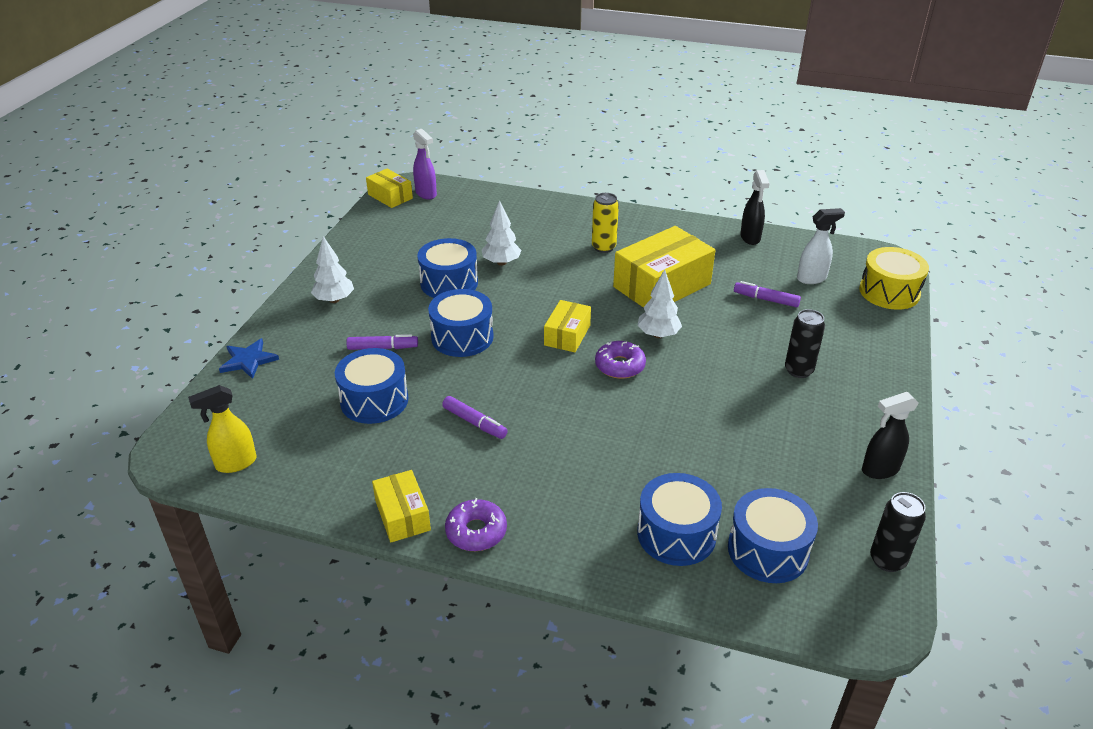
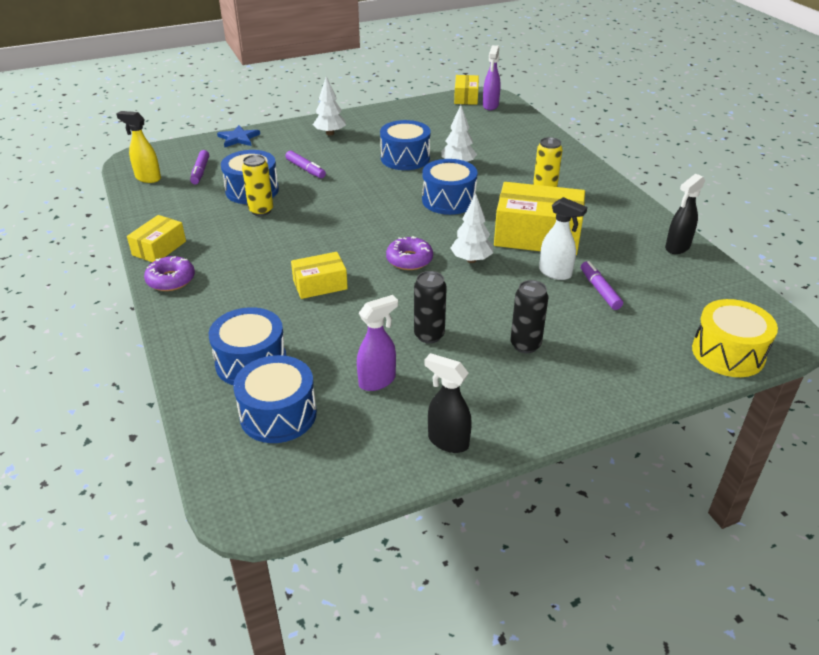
camera: 50 degrees right, 0 degrees up
(422, 412) = (261, 210): none -> yellow can
(462, 337) = (354, 189): blue drum -> blue drum (448, 200)
(474, 423) = (273, 232): purple marker -> purple marker (200, 172)
(567, 335) = (414, 224): yellow box -> yellow box (320, 284)
(774, 469) = (377, 381): none -> purple spray bottle
(812, 278) = (672, 302): white spray bottle -> white spray bottle (555, 273)
(887, 560) = (333, 488): black can -> black can (429, 335)

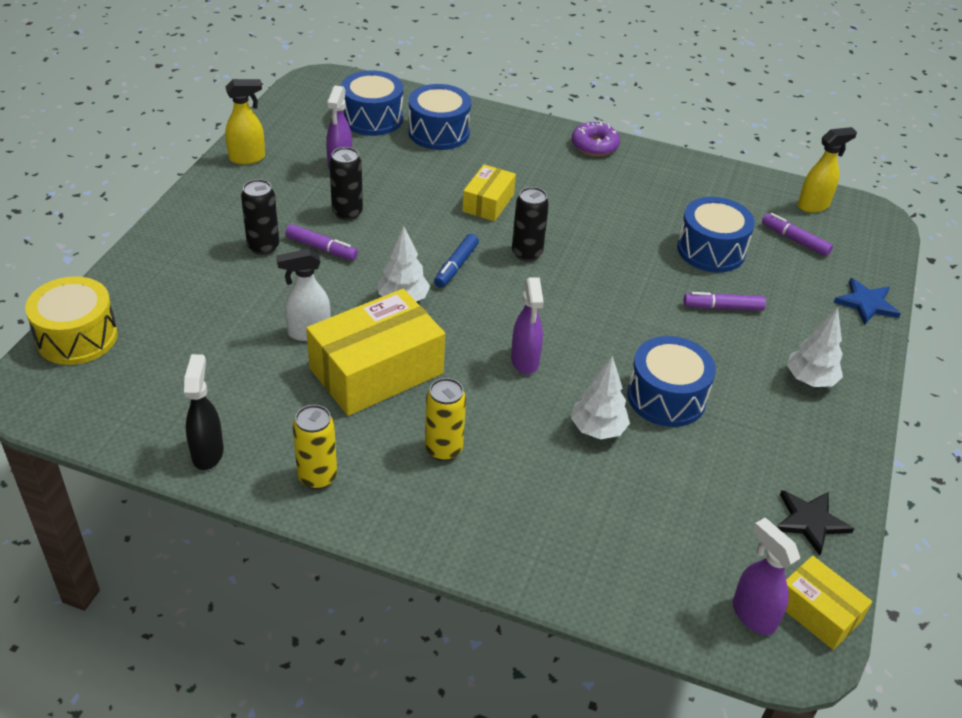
camera: 130 degrees right, 5 degrees up
(159, 248) = (655, 159): yellow box -> none
(261, 210) = (659, 235): yellow can -> yellow can (317, 477)
(354, 243) = (527, 253): none -> black can
(409, 260) = (456, 266): purple donut -> blue marker
(423, 110) = (810, 521): none -> black star
(447, 441) = (247, 158): black spray bottle -> yellow spray bottle
(448, 200) = (525, 361): blue drum -> purple spray bottle
(599, 290) = (248, 338): purple marker -> purple marker (321, 248)

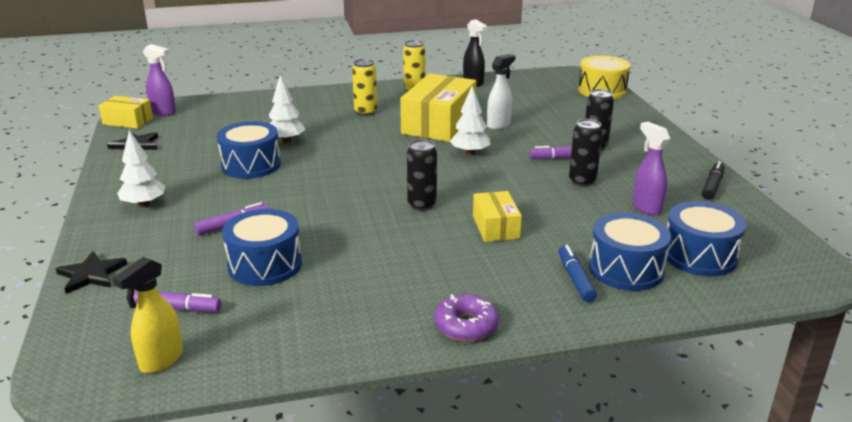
camera: 150 degrees right, 15 degrees down
(247, 158) = (712, 186): yellow spray bottle -> black marker
(456, 266) = (461, 179): blue marker -> blue marker (575, 279)
(525, 361) = (358, 152): purple spray bottle -> none
(866, 303) = (91, 274): blue star -> black star

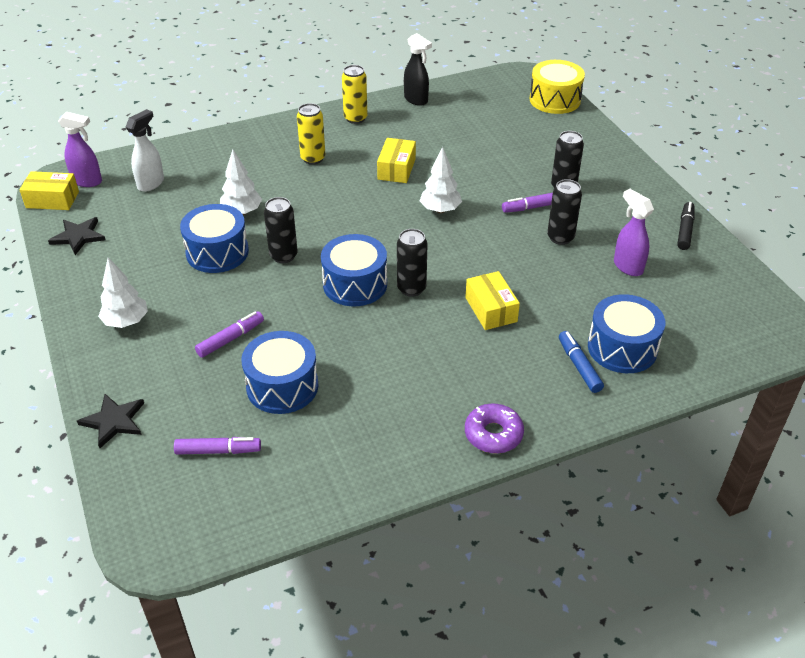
camera: 10 degrees left, 15 degrees up
(161, 360) = (228, 513): yellow spray bottle -> none
(310, 172) = (283, 256): none -> black can
(439, 124) = (396, 169): yellow box -> yellow box, size x0.54
(499, 125) = (459, 164): white spray bottle -> white spray bottle (151, 183)
(699, 256) = (685, 323): blue drum -> blue drum (355, 284)

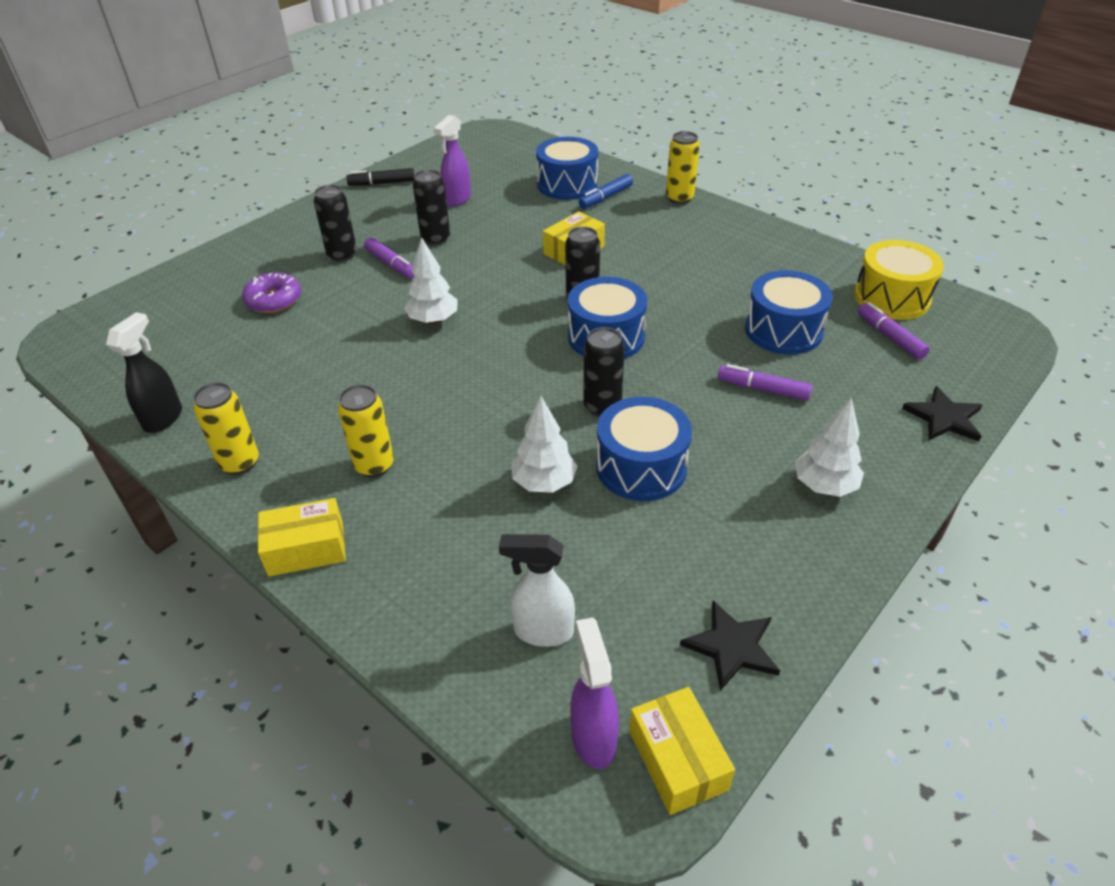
camera: 115 degrees left, 0 degrees up
(396, 169) = (363, 378): yellow box -> yellow box (306, 548)
(493, 434) = (715, 216): purple donut -> purple donut (274, 300)
(546, 422) = (679, 198): none -> yellow can
(555, 100) = (137, 300): yellow drum -> yellow drum (891, 297)

